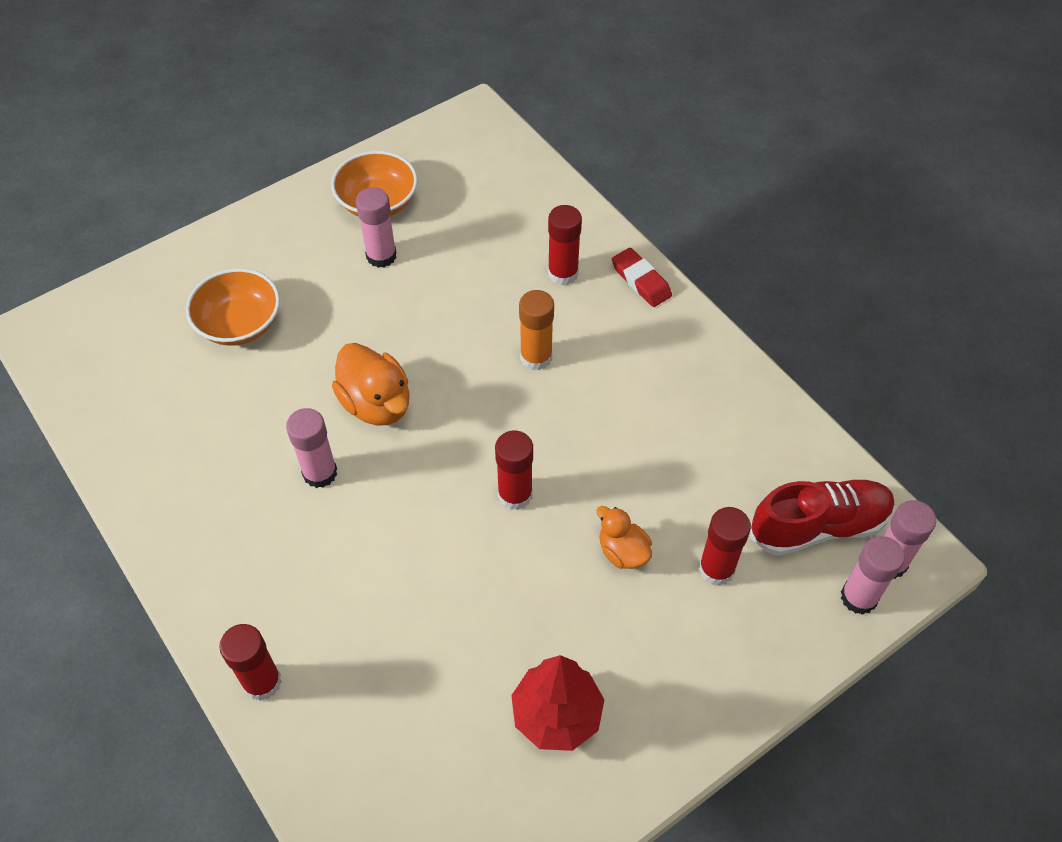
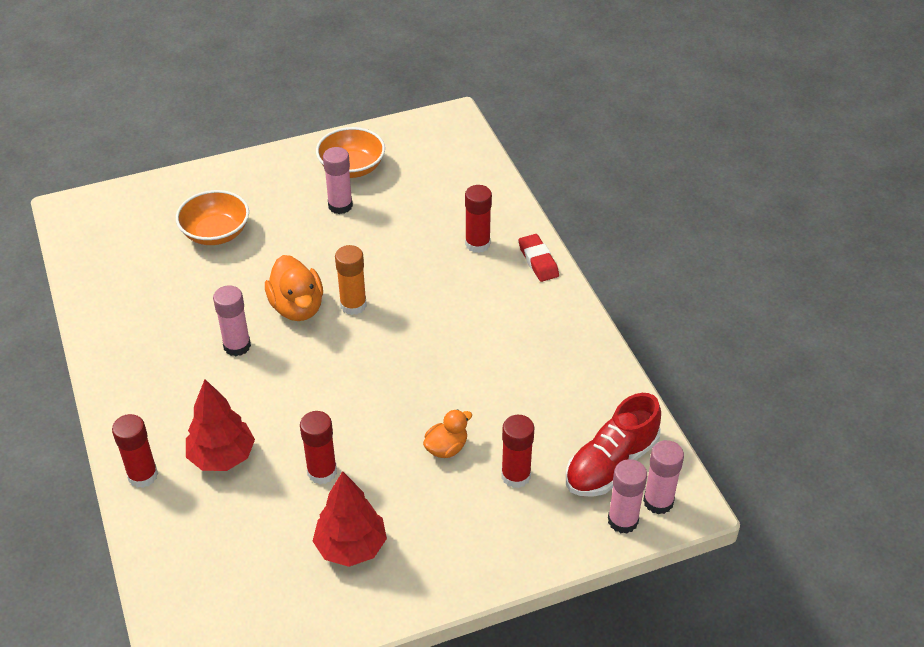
camera: 15 degrees right, 10 degrees down
(354, 631) = (222, 457): none -> red tree
(515, 494) = (378, 391): red glue stick -> red glue stick (322, 472)
(536, 357) = (432, 299): orange glue stick -> orange glue stick (353, 305)
(622, 551) = (446, 448): orange duck -> orange duck turned 75 degrees clockwise
(818, 526) = (611, 464): red shoe -> red shoe turned 135 degrees clockwise

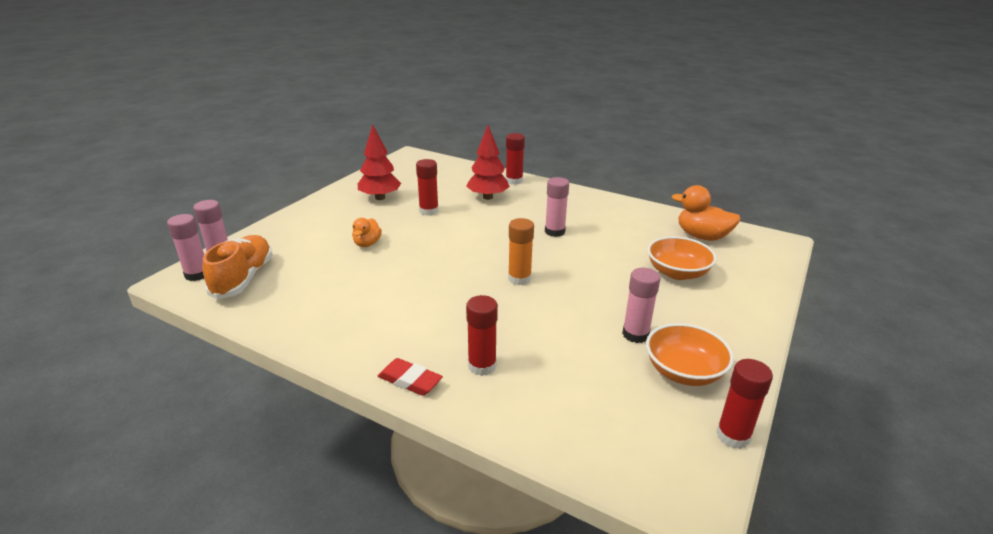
camera: 140 degrees right, 15 degrees down
(297, 307) = (552, 261): orange duck -> orange duck (702, 236)
(516, 476) = (309, 249): red glue stick -> red glue stick (733, 436)
(611, 464) = (243, 278): red shoe -> orange shoe

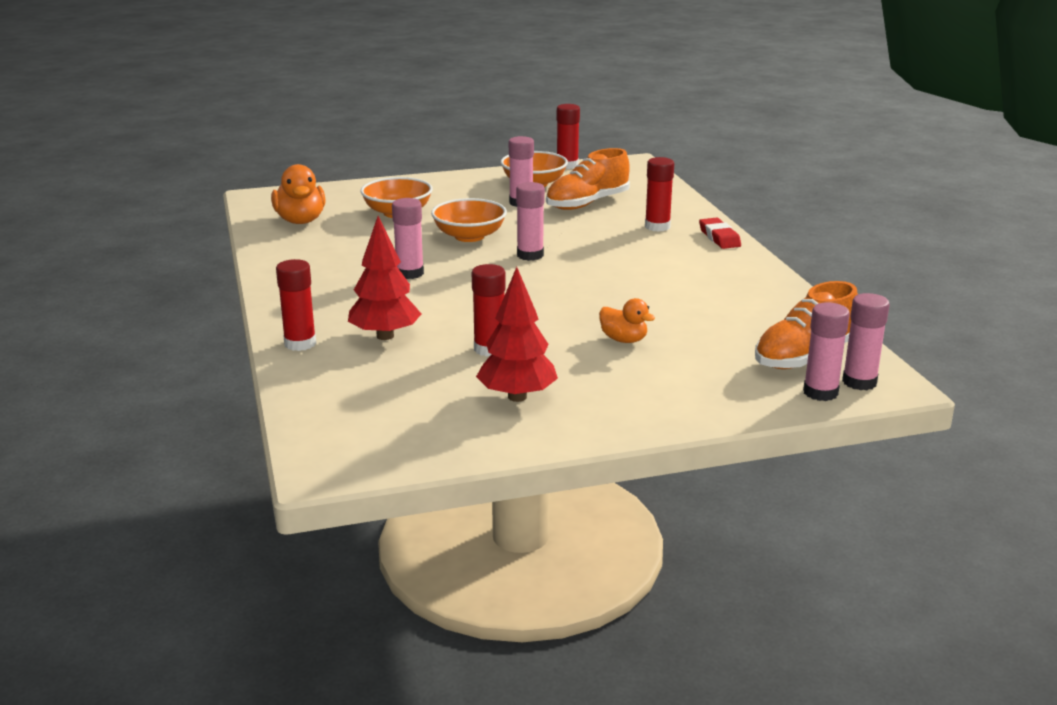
camera: 135 degrees left, 5 degrees down
(367, 243) = (624, 340): orange duck -> orange duck turned 75 degrees clockwise
(519, 279) = (530, 255): orange glue stick -> pink glue stick
(588, 275) = (469, 236): none -> orange bowl
(589, 367) = (587, 203): none -> orange shoe

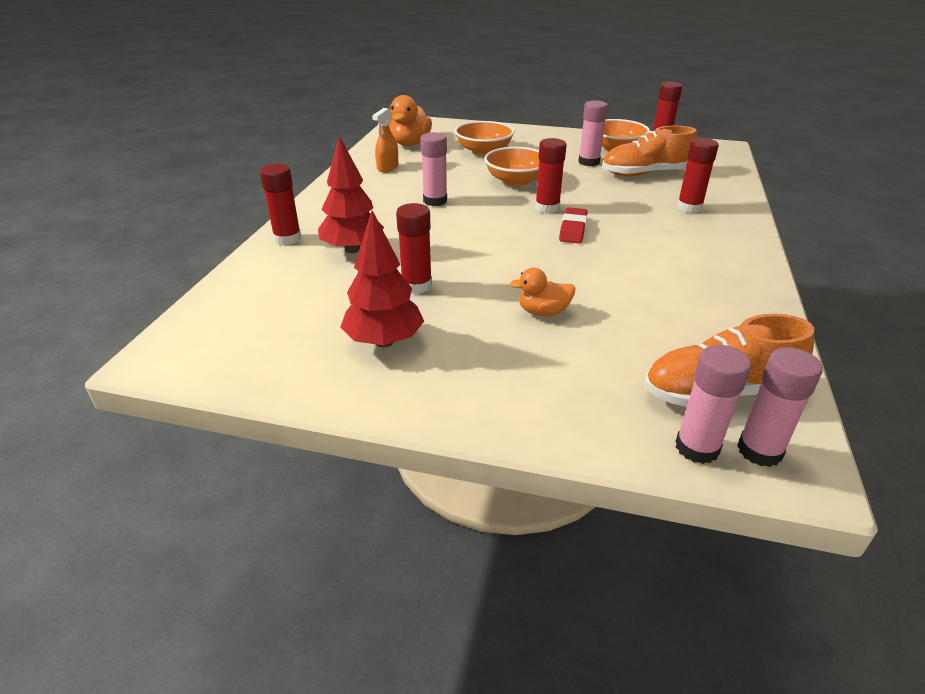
camera: 30 degrees right, 10 degrees up
(311, 251) = (387, 167): none -> orange spray bottle
(530, 255) = (547, 208): pink glue stick -> red glue stick
(624, 340) = (543, 312): orange duck -> orange duck turned 105 degrees clockwise
(719, 237) = (742, 231): red eraser -> red eraser (573, 229)

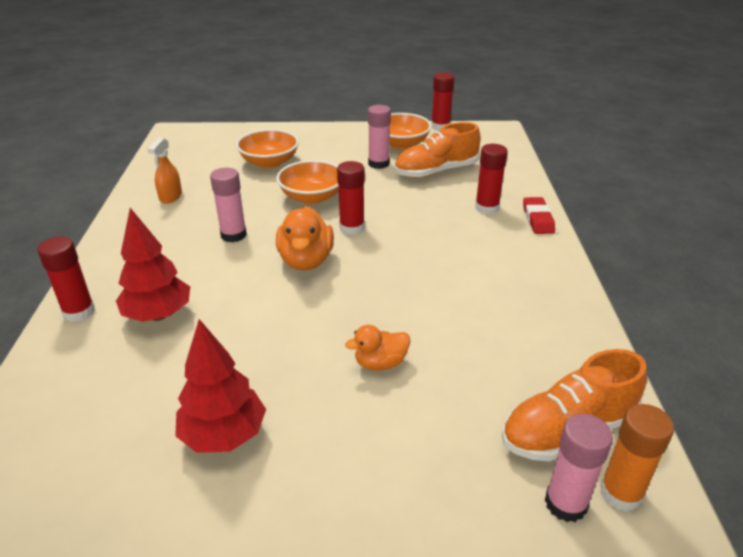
camera: 15 degrees left, 0 degrees up
(410, 143) = (187, 161): orange duck -> orange duck (306, 261)
(416, 285) = (241, 352): red glue stick -> none
(573, 229) = (384, 252): red eraser -> red eraser (538, 219)
(759, 450) = (620, 493): pink glue stick -> orange glue stick

